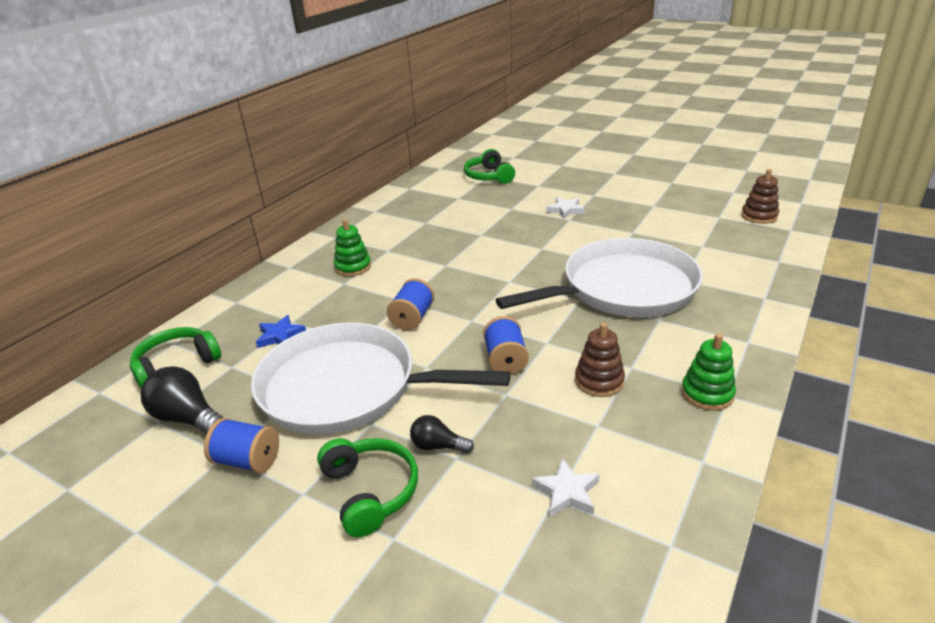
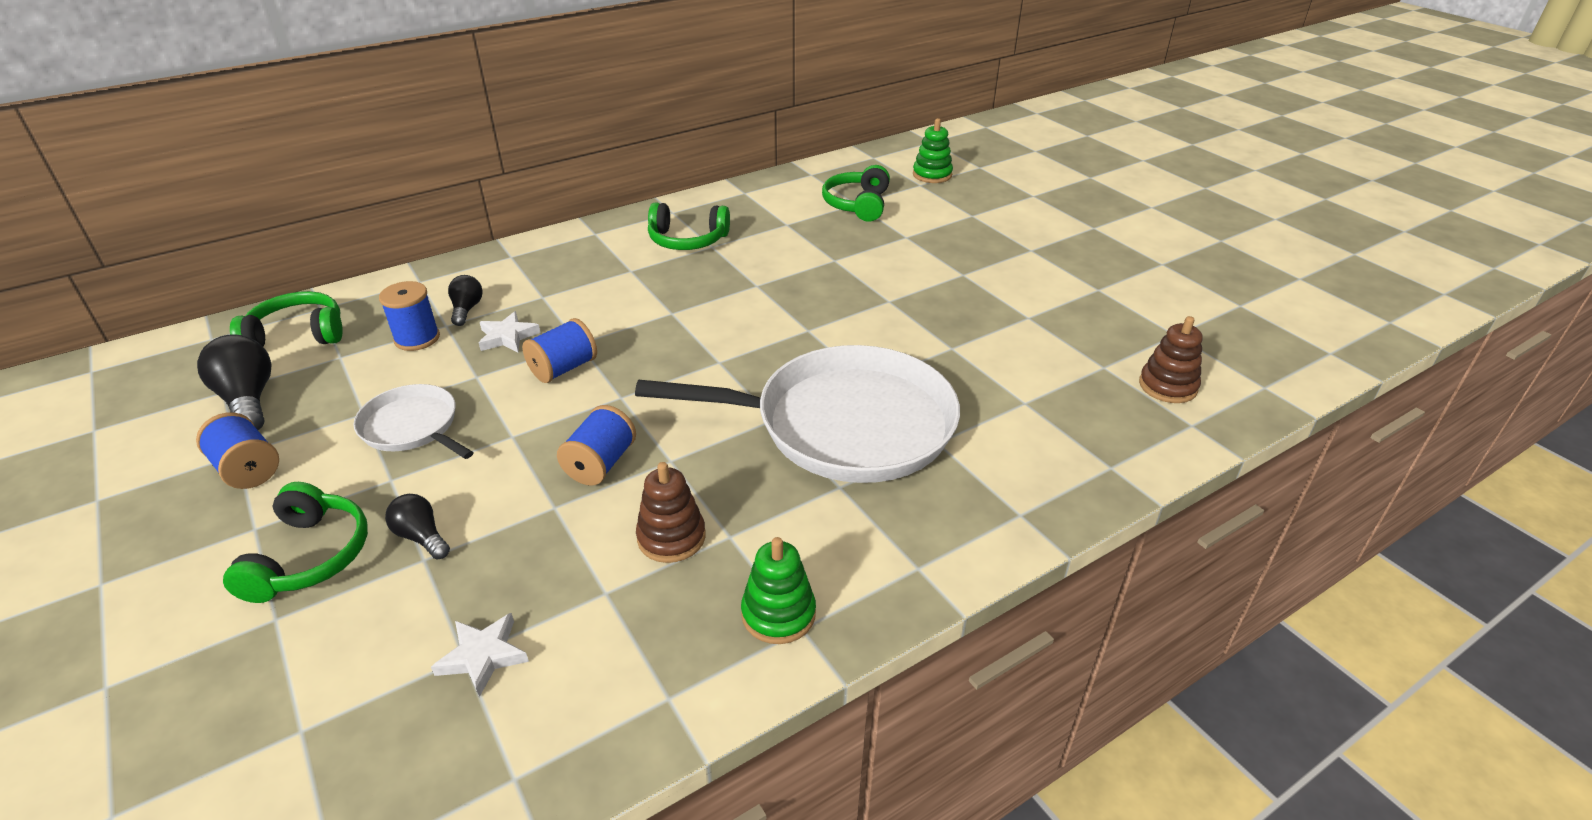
camera: 25 degrees right, 5 degrees up
(280, 336) = (417, 338): blue star -> blue spool
(296, 307) = (467, 309): none -> black light bulb
(347, 387) = (412, 427): white pan -> white pan, size x0.49
(353, 267) = (573, 279): green stacking toy -> green stacking toy (932, 175)
(405, 223) = (687, 240): none -> green headphones
(565, 210) = (900, 285): white star -> white star (507, 337)

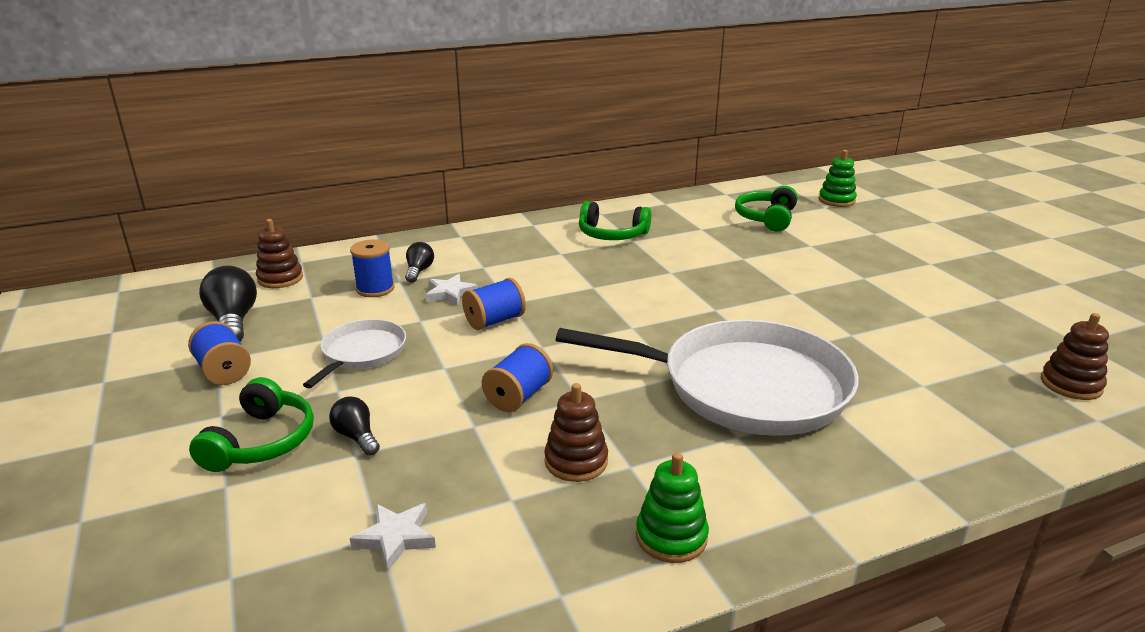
camera: 10 degrees right, 10 degrees down
(297, 335) = (280, 278): green headphones -> brown stacking toy
(412, 427) = (362, 353): white pan -> white pan turned 60 degrees clockwise

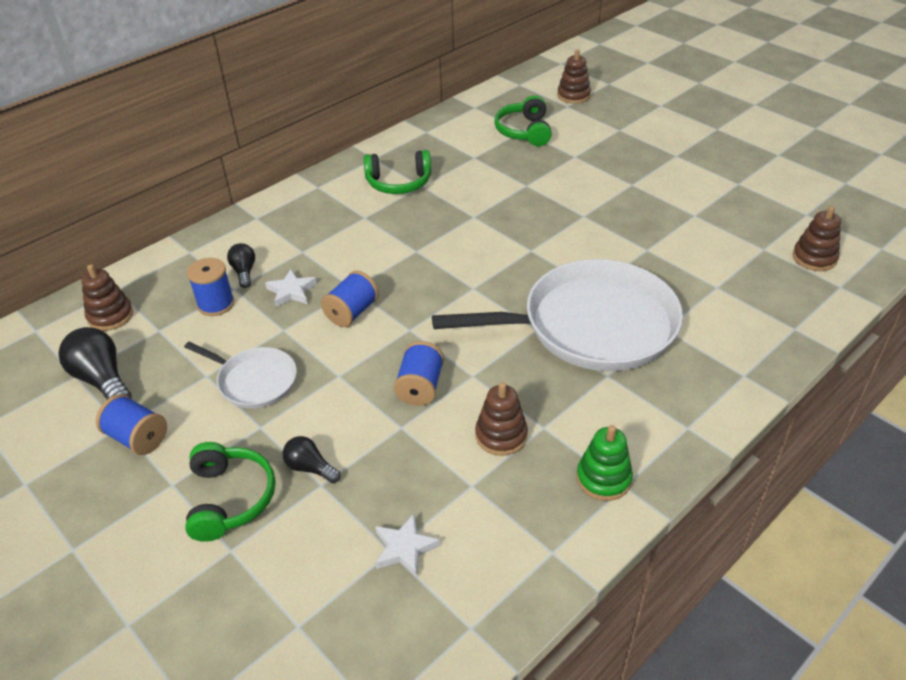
camera: 20 degrees left, 15 degrees up
(362, 353) = (254, 381): white pan -> white pan turned 120 degrees clockwise
(836, 200) = (573, 95): green stacking toy -> brown stacking toy

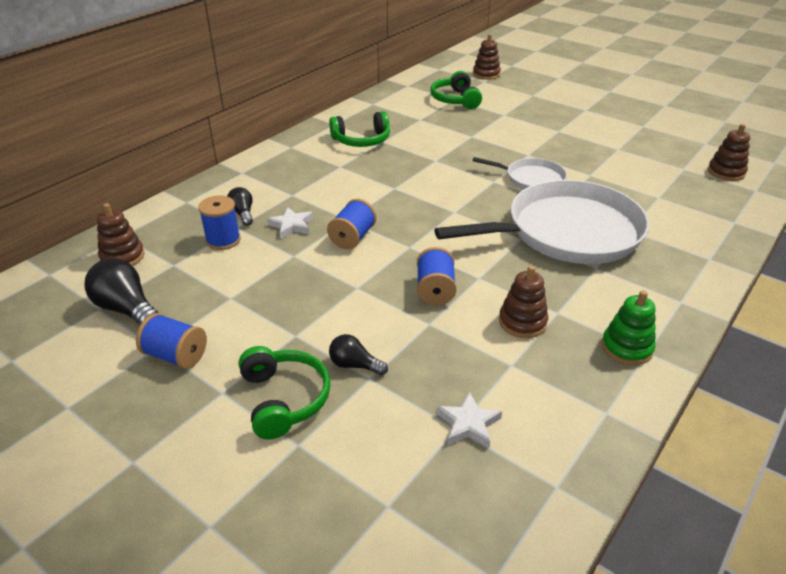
camera: 10 degrees left, 5 degrees down
(254, 381) = (278, 298): white pan -> white pan (531, 179)

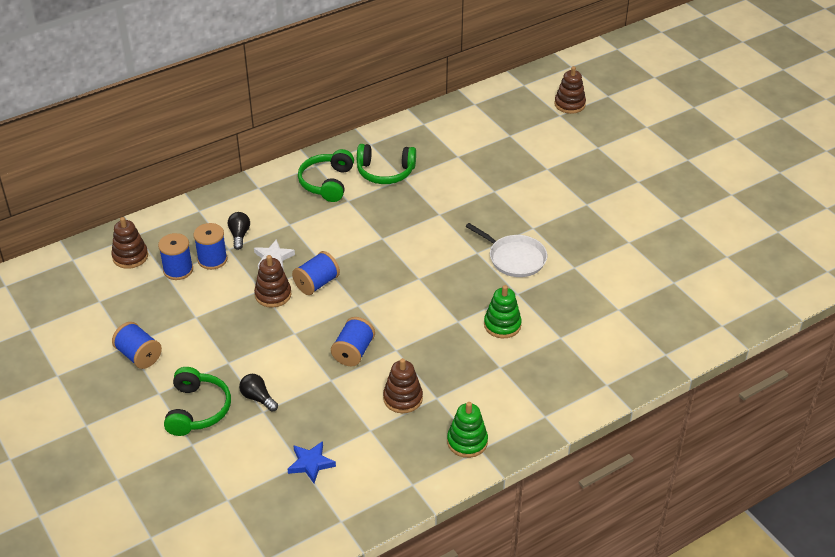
camera: 20 degrees right, 5 degrees up
(127, 309) = (118, 307): black light bulb -> none
(187, 257) = (178, 270): none -> blue spool
(455, 100) = (511, 136): green headphones -> green headphones (327, 183)
(468, 424) = (311, 463): white star -> blue star
(567, 232) = (502, 325): white pan -> green stacking toy
(726, 172) = (712, 297): brown stacking toy -> brown stacking toy (273, 295)

